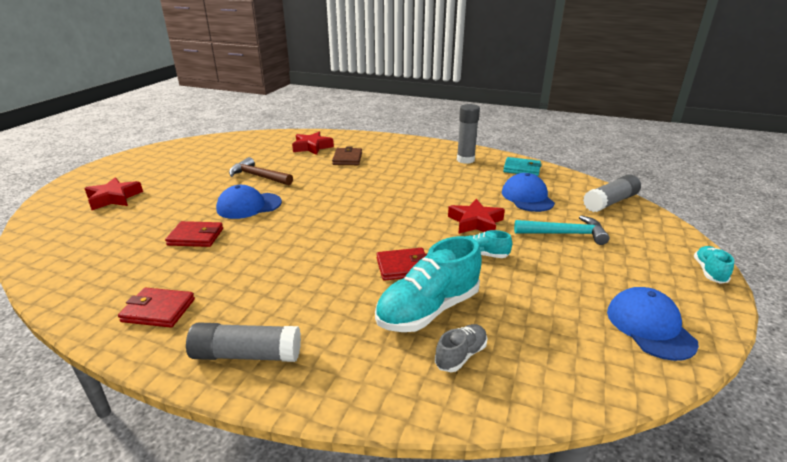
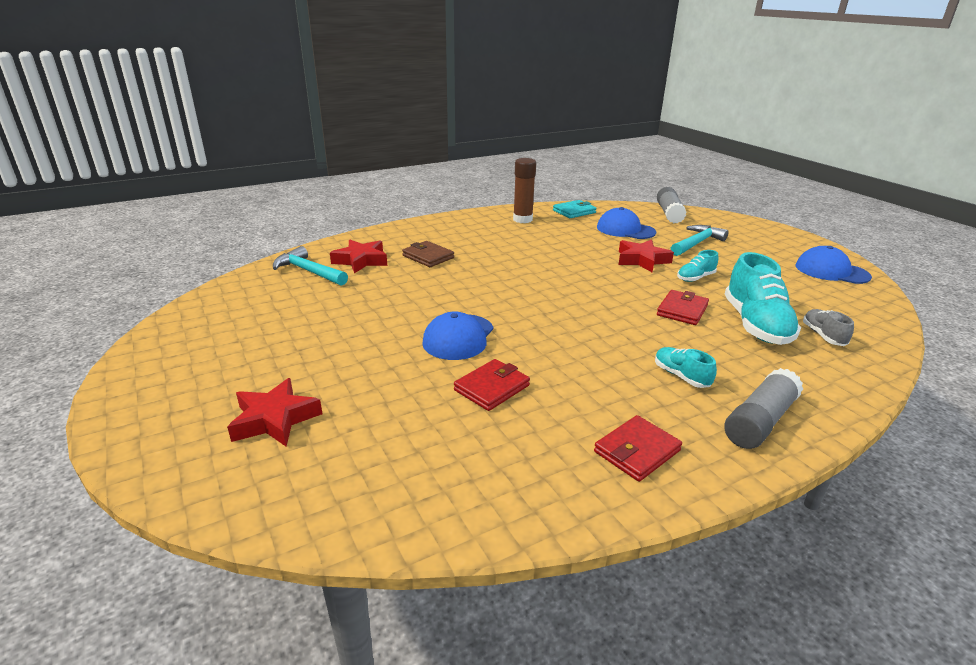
camera: 50 degrees left, 0 degrees up
(258, 176) = (387, 310): brown hammer -> none
(278, 143) = (308, 271): none -> turquoise hammer
(465, 160) = (522, 219): grey glue stick -> brown glue stick
(709, 272) = (786, 232): turquoise shoe -> turquoise shoe (681, 376)

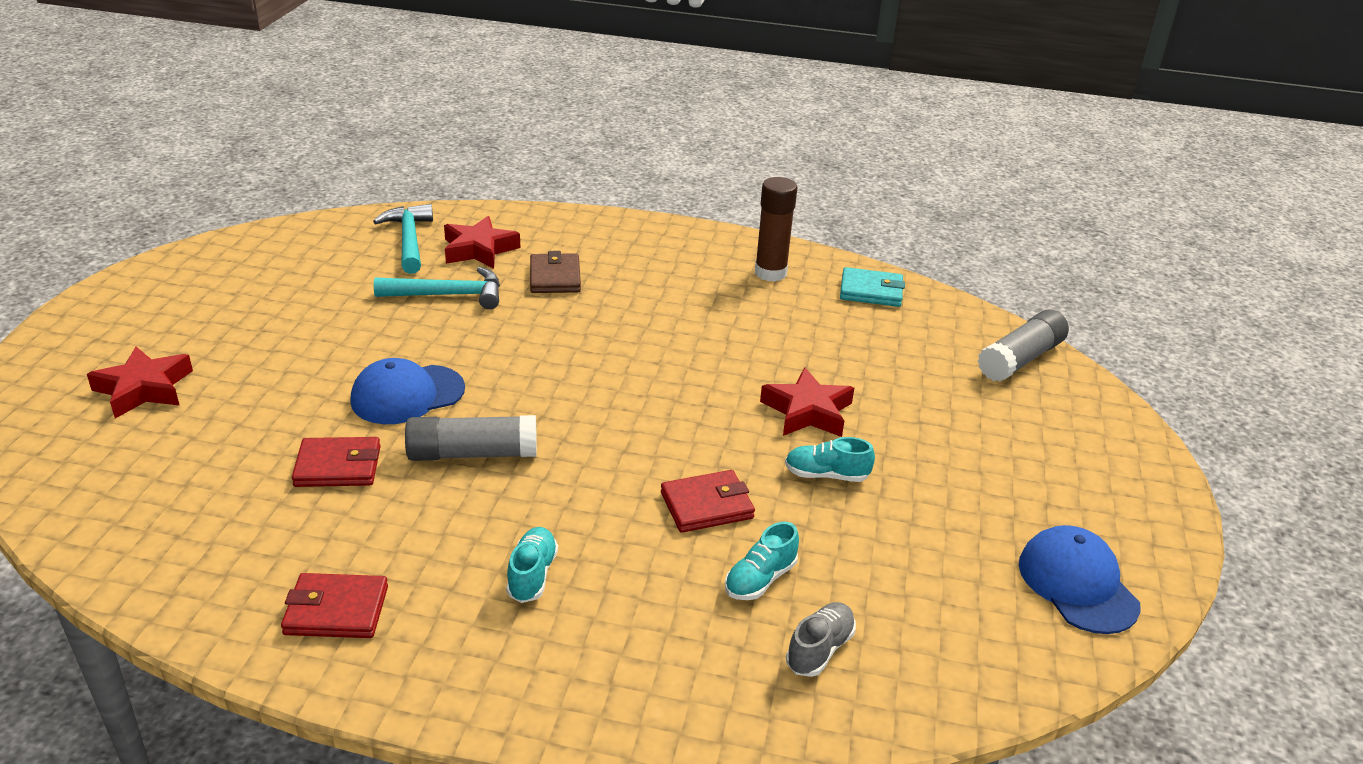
camera: 40 degrees right, 5 degrees up
(625, 230) = (886, 354): blue cap -> none
(696, 243) = (951, 427): turquoise hammer -> turquoise hammer (449, 295)
(755, 325) = (760, 579): turquoise shoe -> turquoise shoe, size x0.50
(760, 421) = (507, 673): grey glue stick -> grey glue stick (472, 454)

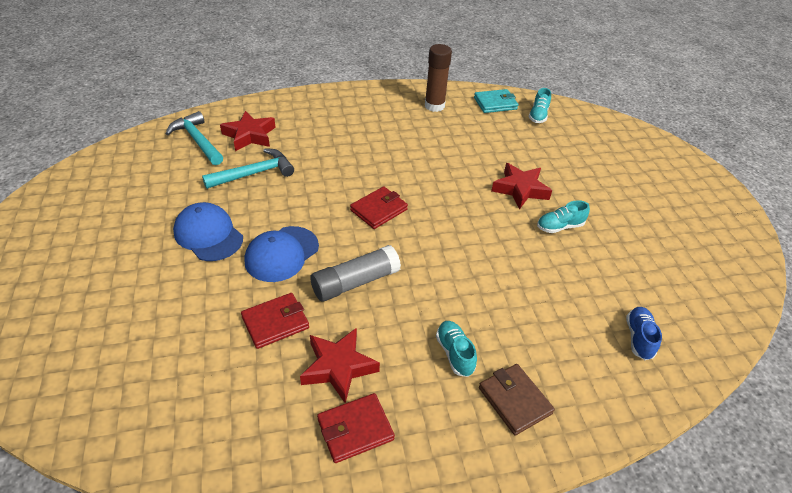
camera: 25 degrees left, 10 degrees up
(144, 389) = (87, 311): red star -> red star (338, 367)
(555, 277) = (312, 142): brown wallet -> brown wallet (514, 400)
(707, 505) = (514, 269): red wallet -> red wallet (379, 210)
(760, 579) = (577, 306): turquoise shoe -> turquoise shoe (538, 115)
(819, 649) = (639, 338): grey shoe -> blue shoe
(1020, 359) = (597, 125): grey glue stick -> none
(1077, 584) = (720, 249): blue cap -> blue cap (208, 235)

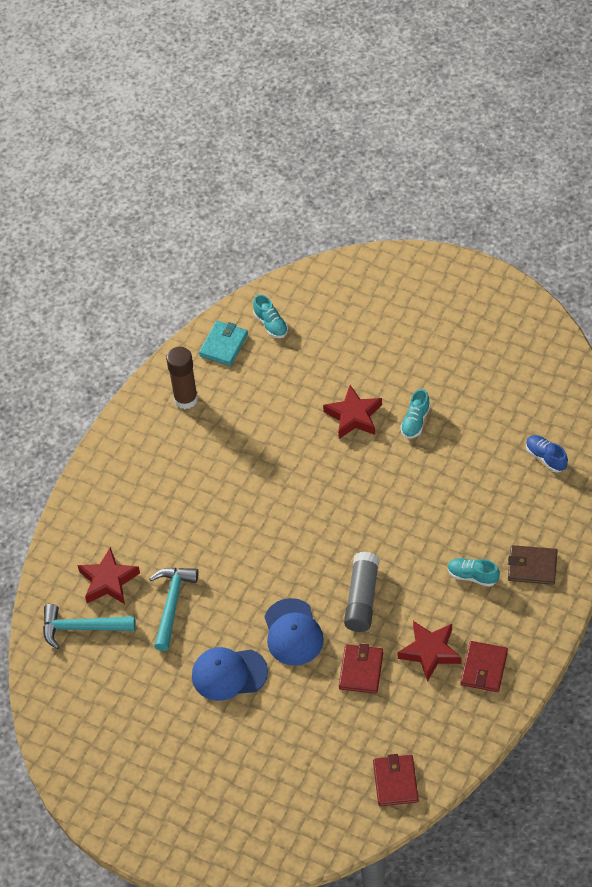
camera: 45 degrees left, 10 degrees up
(379, 210) = (295, 536): red wallet -> red wallet (395, 782)

